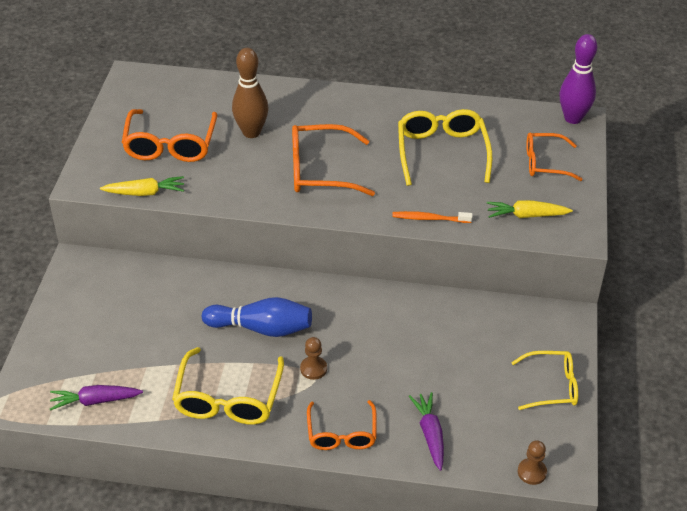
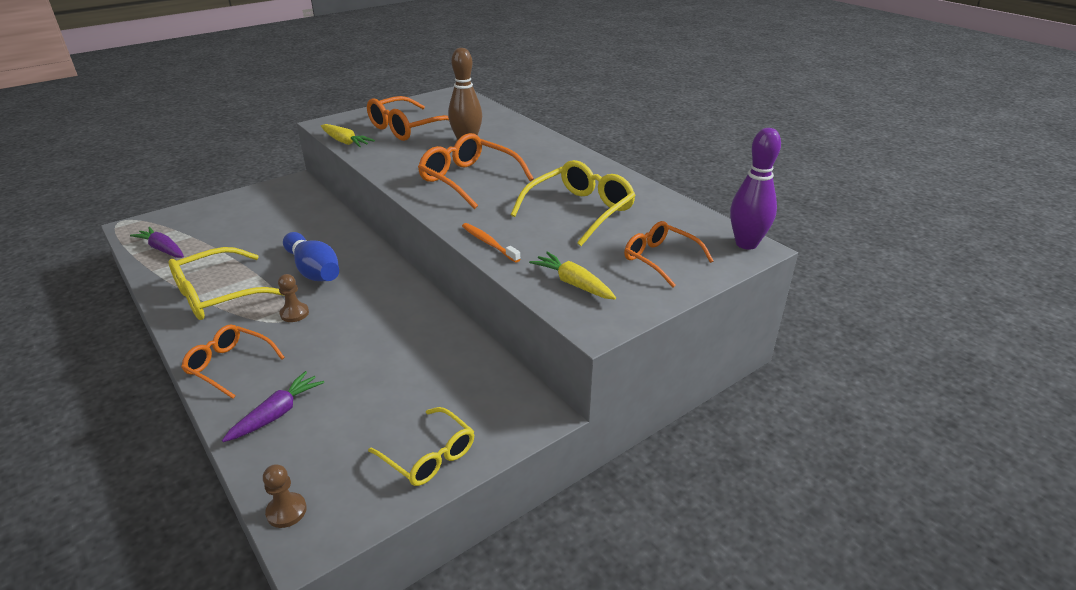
camera: 45 degrees right, 10 degrees down
(341, 434) = (229, 365): orange glasses -> orange glasses turned 75 degrees clockwise

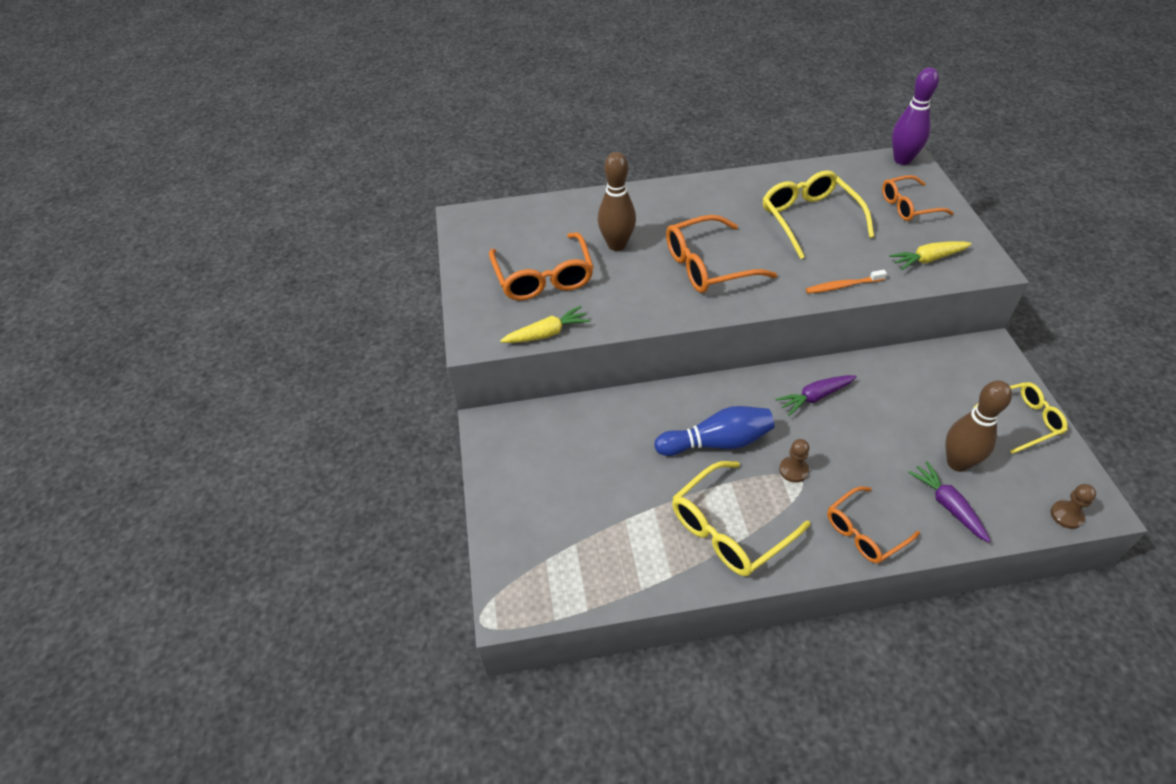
camera: 60 degrees left, 15 degrees up
(163, 249) = (593, 575): purple carrot -> purple carrot (815, 397)
(218, 295) = (729, 529): yellow glasses -> yellow glasses turned 60 degrees clockwise
(340, 412) = (957, 463): none -> brown bowling pin

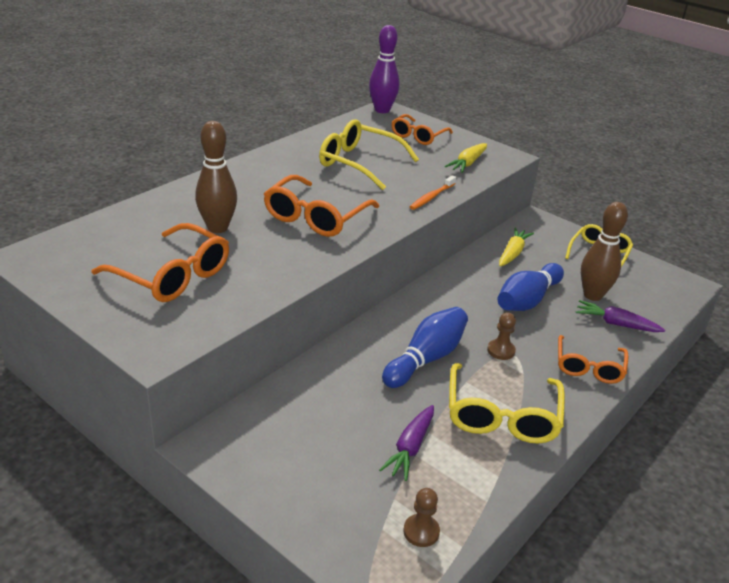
camera: 45 degrees left, 15 degrees down
(547, 333) = (226, 317): yellow carrot -> yellow carrot (512, 253)
(815, 397) = (462, 295): purple carrot -> purple carrot (410, 448)
(877, 434) = (527, 300): none -> blue bowling pin
(1066, 515) = (679, 297): brown pawn -> brown pawn (421, 531)

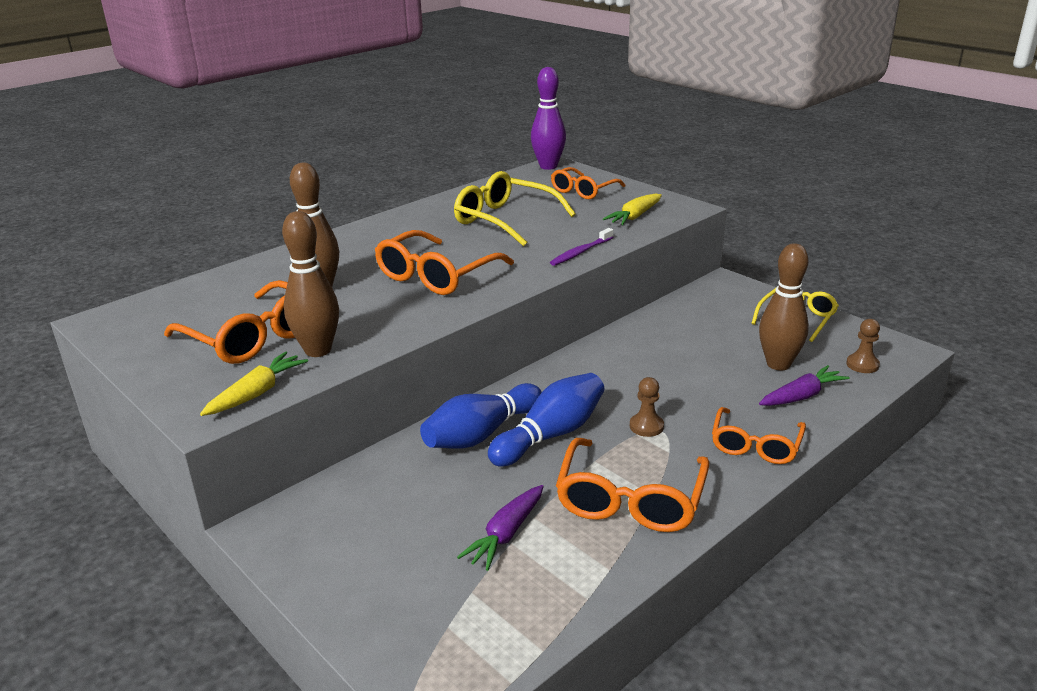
camera: 10 degrees right, 5 degrees down
(234, 289) = (318, 350): none -> brown bowling pin
(421, 531) = (495, 631): brown pawn -> brown pawn (862, 365)
(431, 197) = (581, 252): orange toothbrush -> purple toothbrush
(502, 416) = (630, 500): yellow glasses -> orange glasses
(512, 253) = (686, 319): yellow carrot -> yellow carrot (257, 393)
(527, 300) = (693, 370): blue bowling pin -> blue bowling pin (481, 434)
(616, 324) = (802, 396): purple carrot -> purple carrot turned 120 degrees clockwise

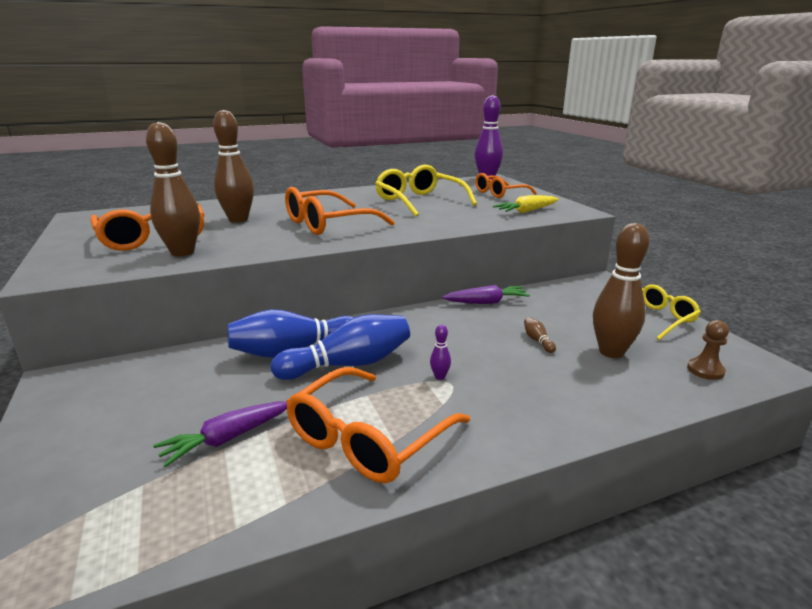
camera: 20 degrees right, 5 degrees down
(257, 393) = (102, 270): yellow carrot -> none
(581, 252) = (457, 225): purple toothbrush -> none
(646, 426) = (440, 377): brown pawn -> purple bowling pin
(707, 367) = (537, 341): none -> brown bowling pin
(755, 445) = (537, 419): orange glasses -> none
(802, 396) = (618, 385): purple carrot -> purple carrot (486, 302)

